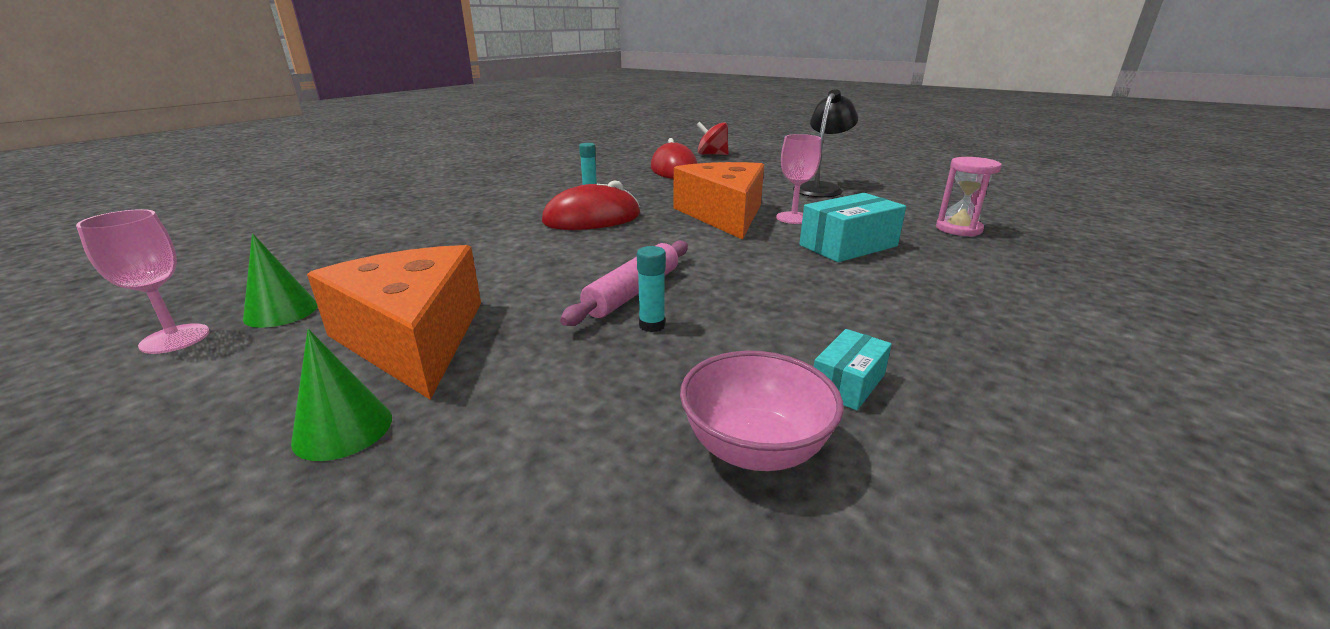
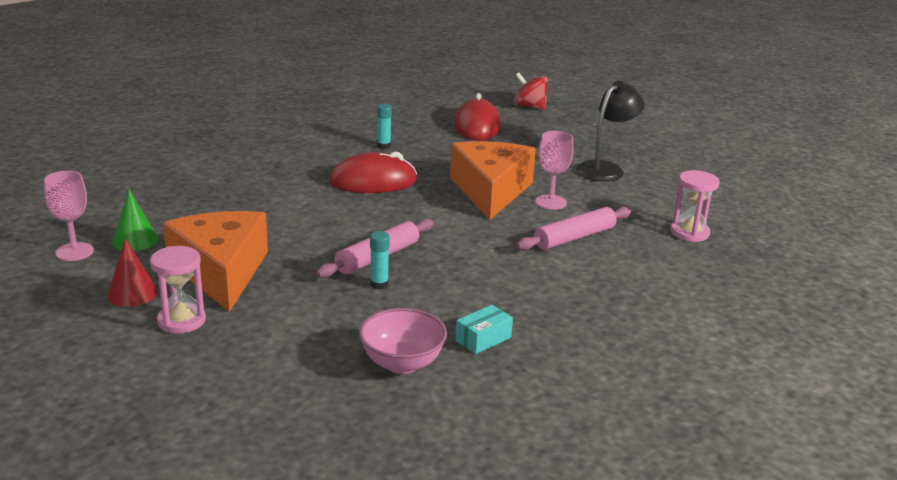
camera: 10 degrees right, 0 degrees up
(258, 392) = (132, 293): none -> red cone
(343, 429) = (181, 321): green cone -> pink hourglass
(848, 246) = (574, 237): turquoise box -> pink rolling pin

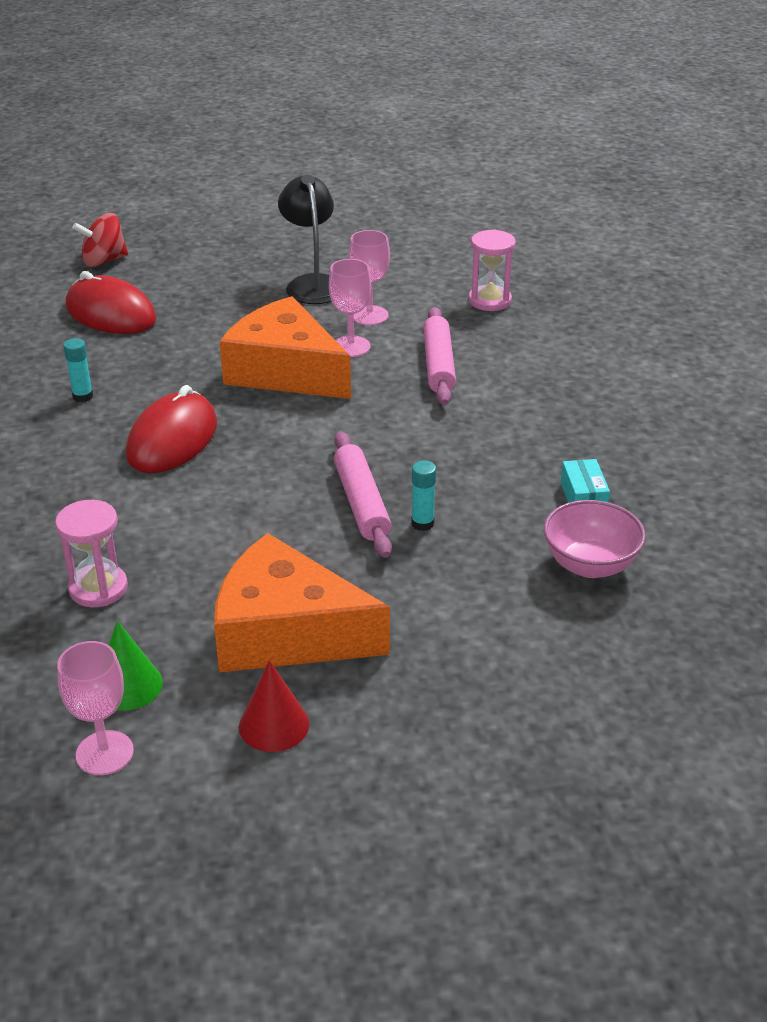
camera: 55 degrees left, 10 degrees up
(181, 321) = (378, 699): pink hourglass -> pink hourglass (98, 588)
(598, 197) = (369, 315): none -> pink goblet

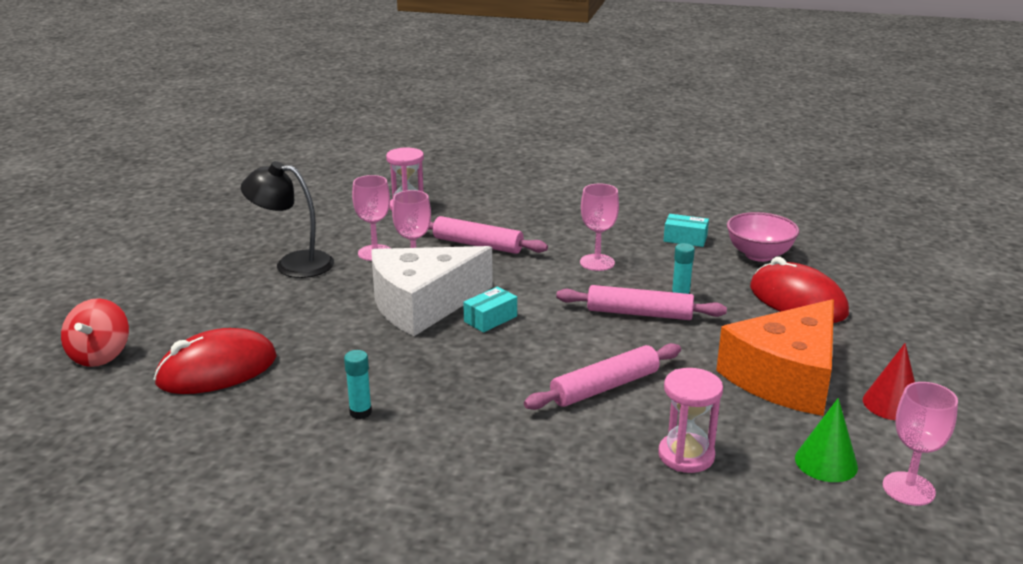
camera: 65 degrees left, 10 degrees down
(172, 439) = (481, 377): red mouse -> red mouse (797, 301)
(195, 514) = (605, 387): none -> pink rolling pin
(283, 415) = (490, 319): none -> turquoise box
(285, 371) = (423, 304): orange cheese -> white cheese
(461, 449) = (597, 262): none -> pink goblet

